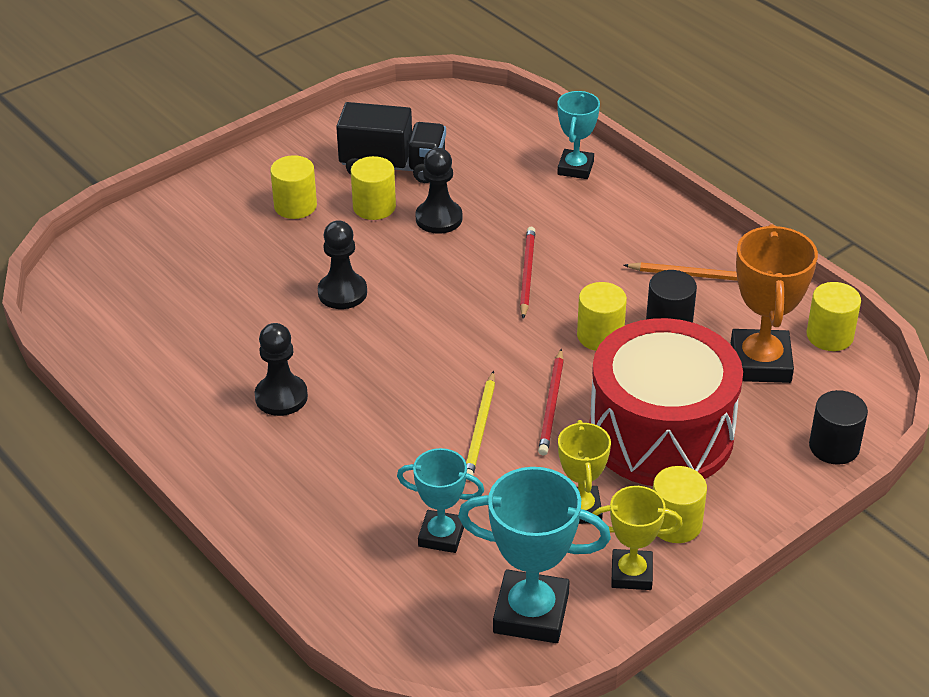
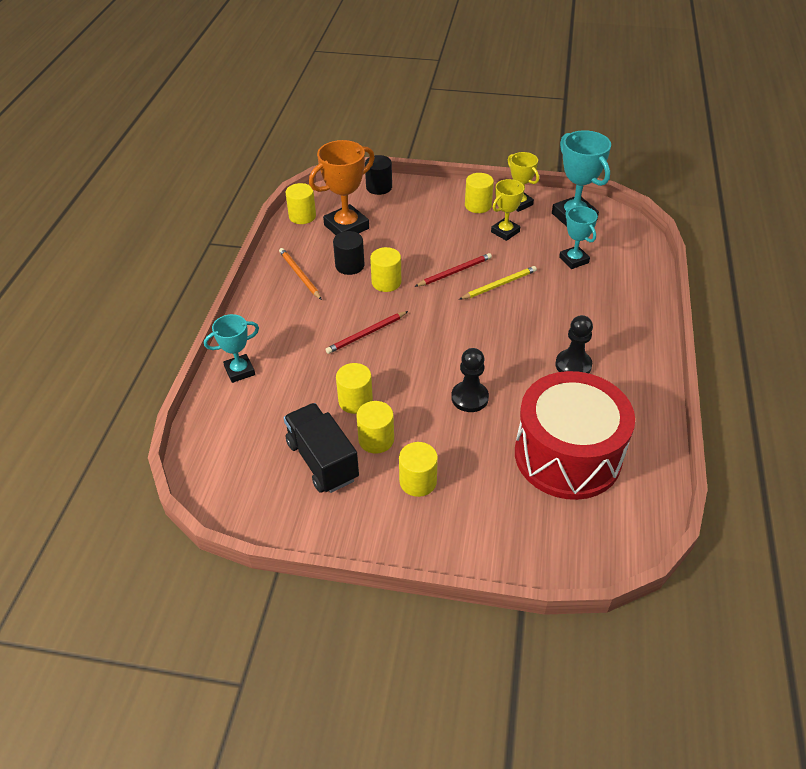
camera: 130 degrees left, 5 degrees up
(439, 218) = (355, 401): black pawn -> yellow cylinder
(661, 434) = (431, 232): red drum -> red drum (567, 455)

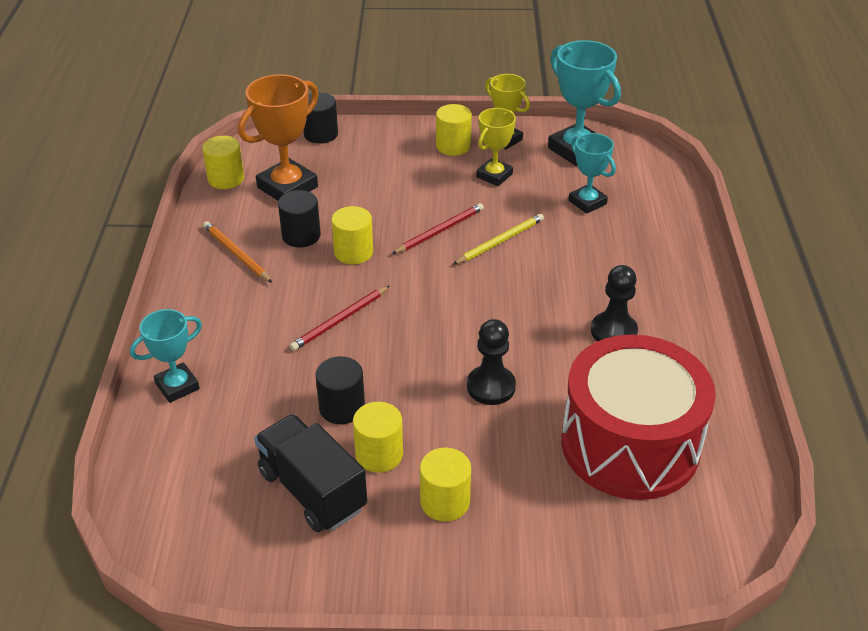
camera: 10 degrees left, 5 degrees down
(355, 401) = (342, 407): yellow cylinder -> black cylinder

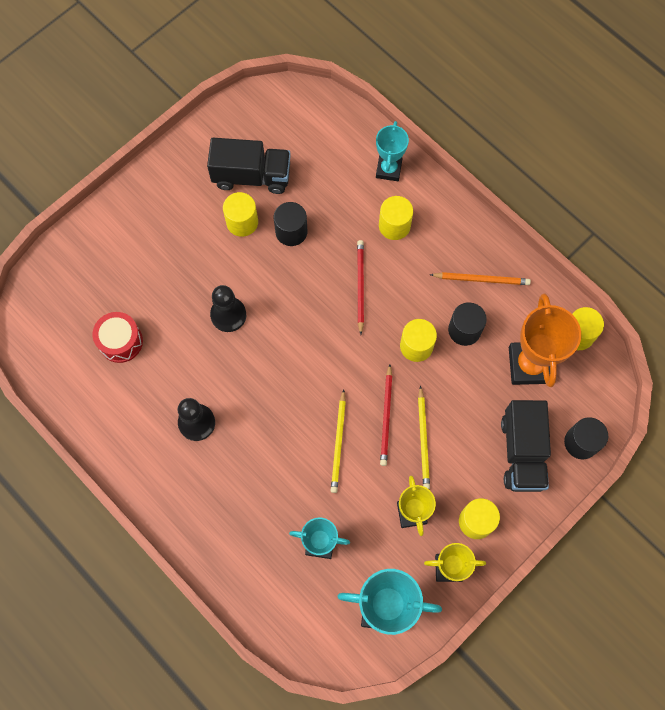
camera: 135 degrees right, 30 degrees up
(368, 154) = (522, 452): none -> black truck
(429, 202) = (423, 440): none -> yellow pencil
(445, 501) = (183, 225): yellow cylinder -> yellow cylinder (394, 225)
(630, 444) = (120, 341): red drum -> red drum, size x0.45

